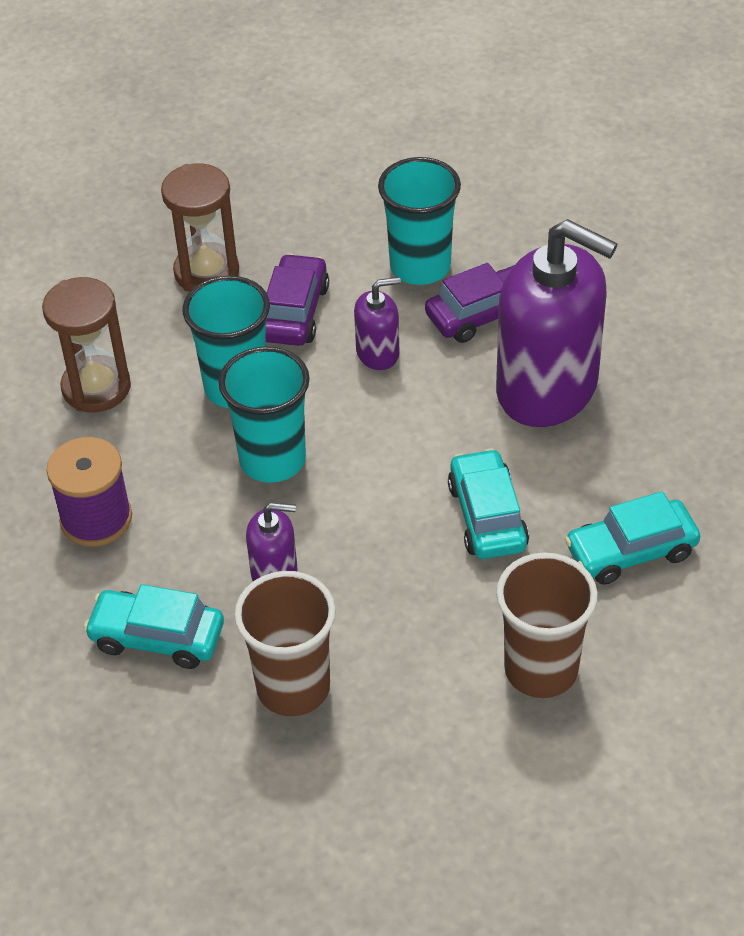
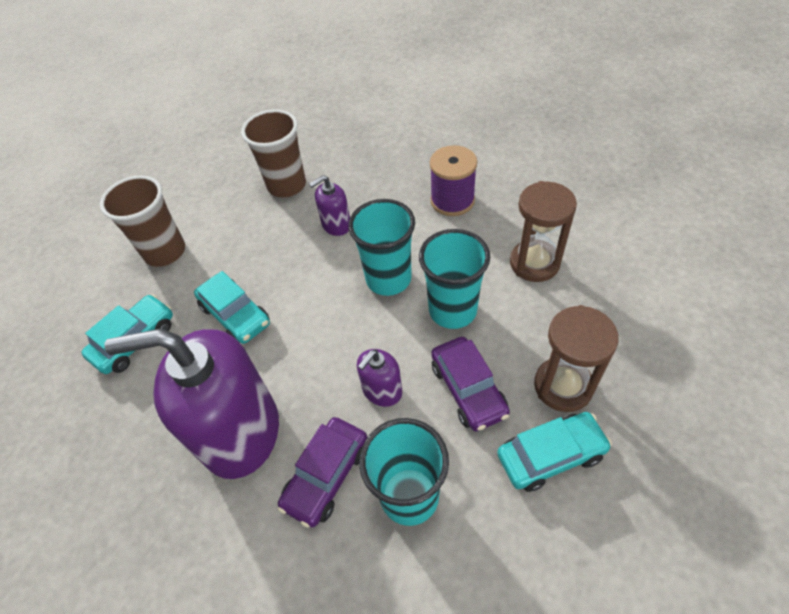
camera: 150 degrees right, 5 degrees up
(157, 637) = (368, 172): turquoise car -> turquoise car (550, 455)

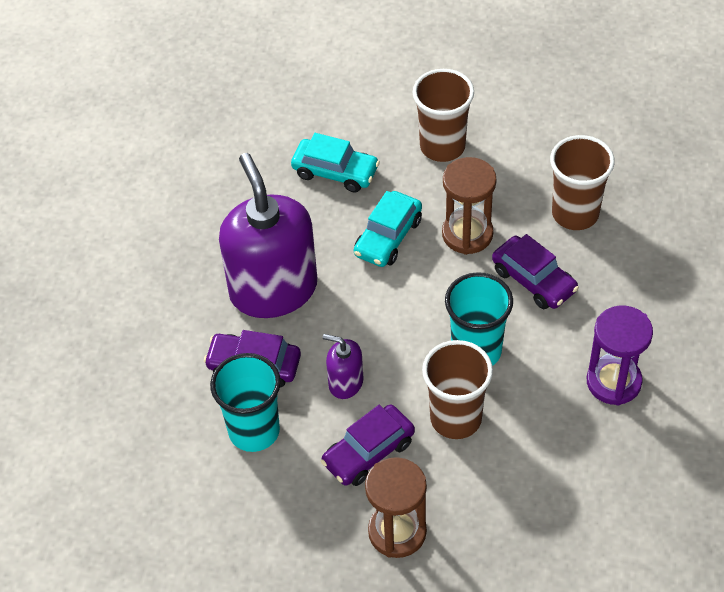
camera: 70 degrees right, 0 degrees up
(336, 225) = (534, 280): purple soap dispenser -> purple car
(452, 201) = (613, 382): purple spool -> purple hourglass
(452, 310) = (456, 418): turquoise cup -> brown cup
(534, 263) = (547, 482): brown hourglass -> brown hourglass (467, 234)
(550, 455) = (322, 531): turquoise car -> none

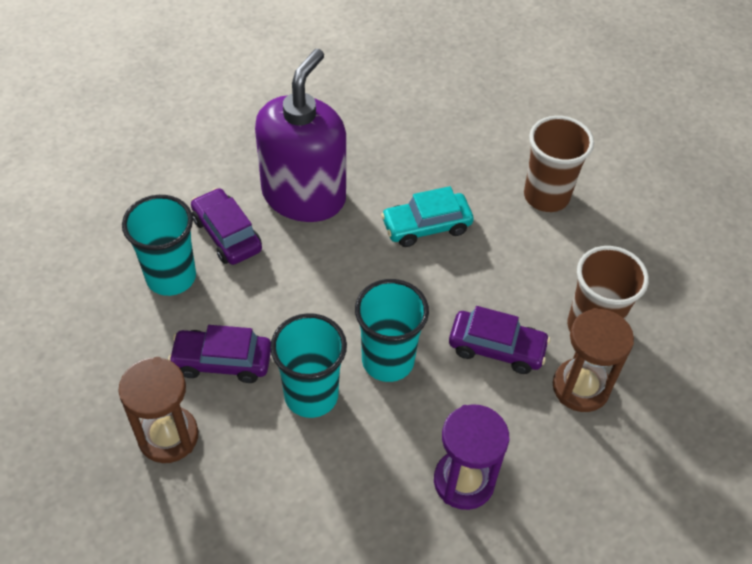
camera: 40 degrees right, 0 degrees up
(335, 172) = (445, 153): turquoise car -> none
(345, 382) = (269, 299): purple soap dispenser -> none
(456, 418) = (311, 395): brown cup -> turquoise cup
(467, 234) = (487, 272): brown hourglass -> brown hourglass (580, 387)
(534, 280) = (496, 348): purple car -> purple car turned 75 degrees counterclockwise

